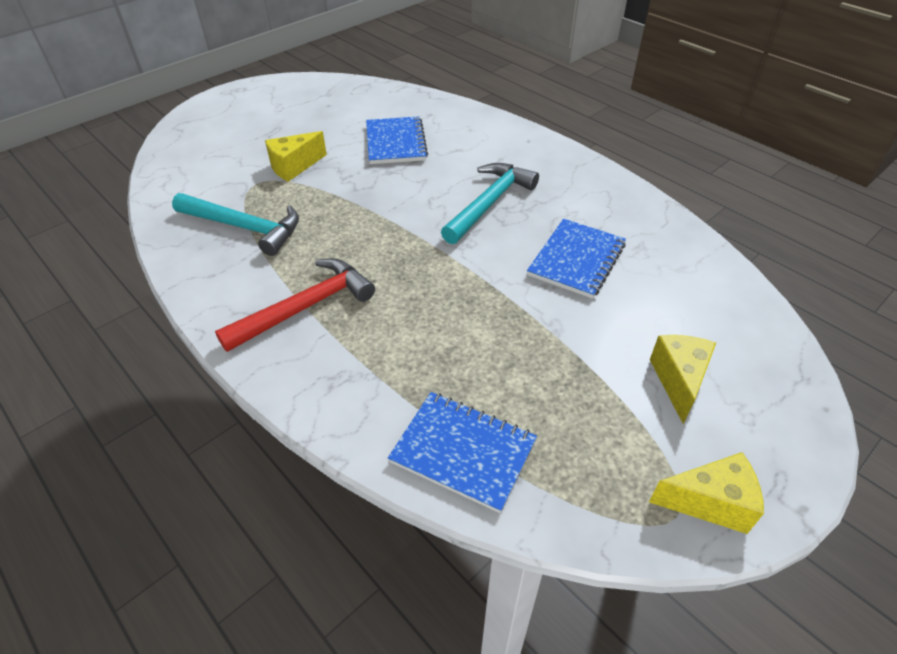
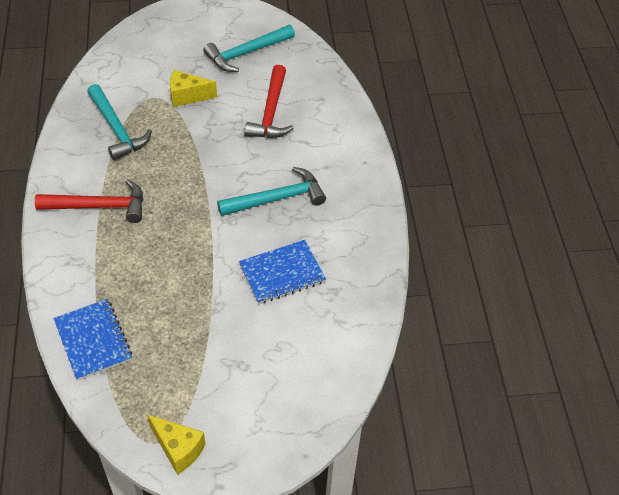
camera: 35 degrees right, 5 degrees up
(315, 112) = (246, 53): none -> turquoise hammer
(395, 142) = (271, 112): blue notebook -> red hammer
(678, 381) = (244, 383): yellow cheese -> none

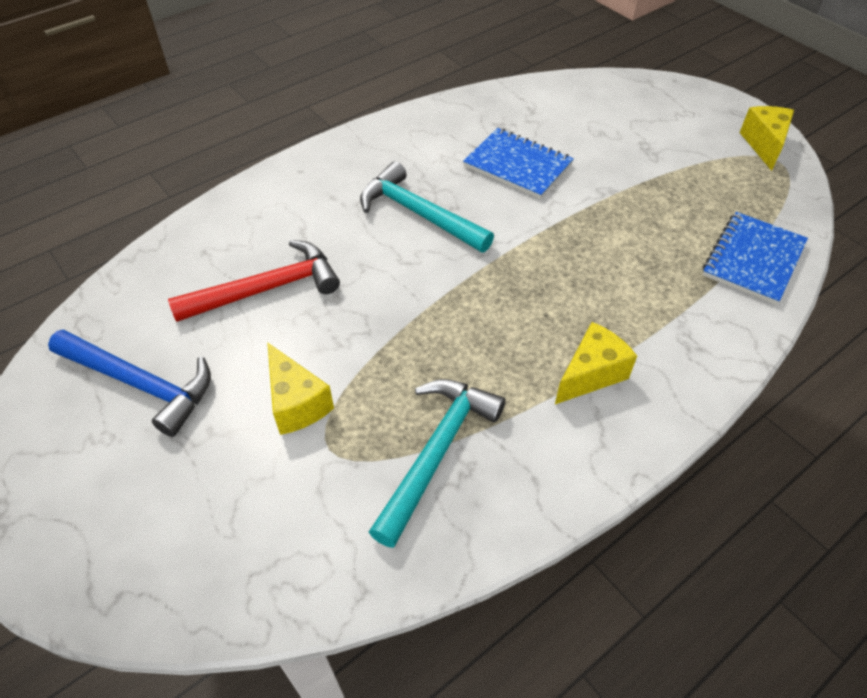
camera: 120 degrees left, 0 degrees up
(99, 206) = (591, 374): red hammer -> yellow cheese
(246, 53) = (141, 383): turquoise hammer -> blue hammer

